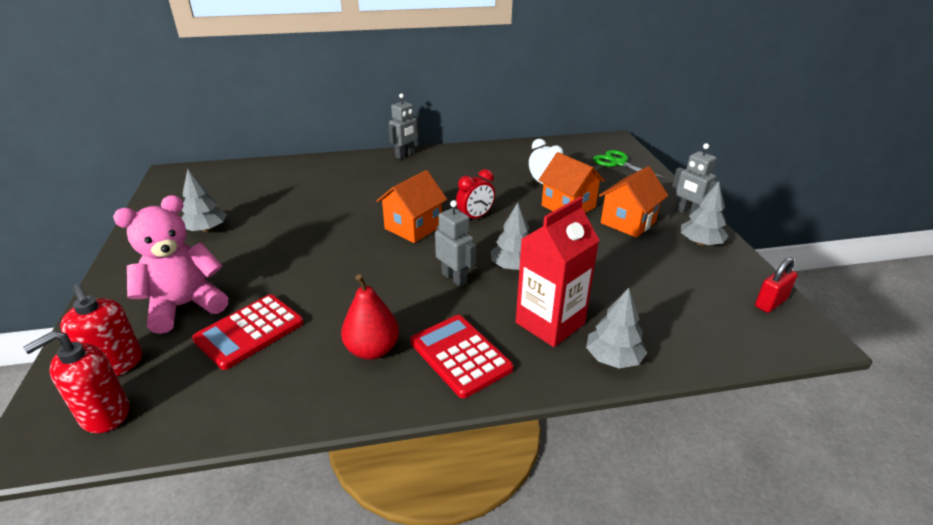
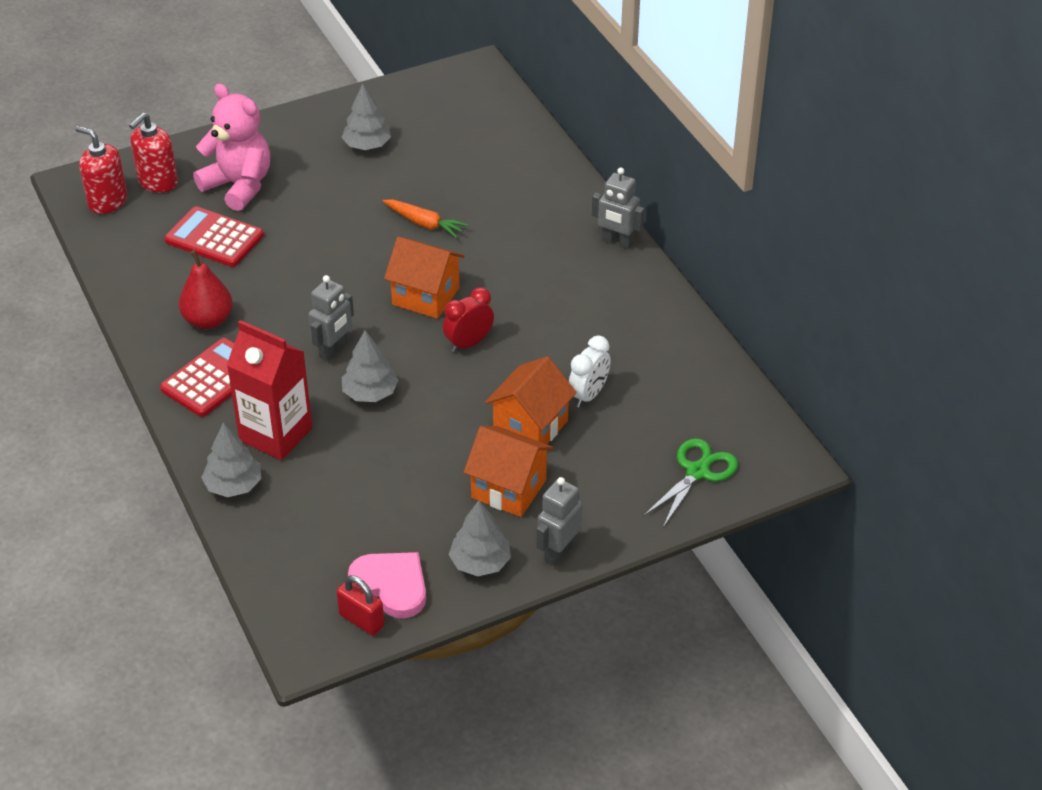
camera: 75 degrees right, 10 degrees up
(329, 217) = (424, 223): none -> orange carrot
(475, 217) = (468, 343): red clock -> red clock turned 105 degrees clockwise
(729, 283) = (391, 585): none -> pink heart

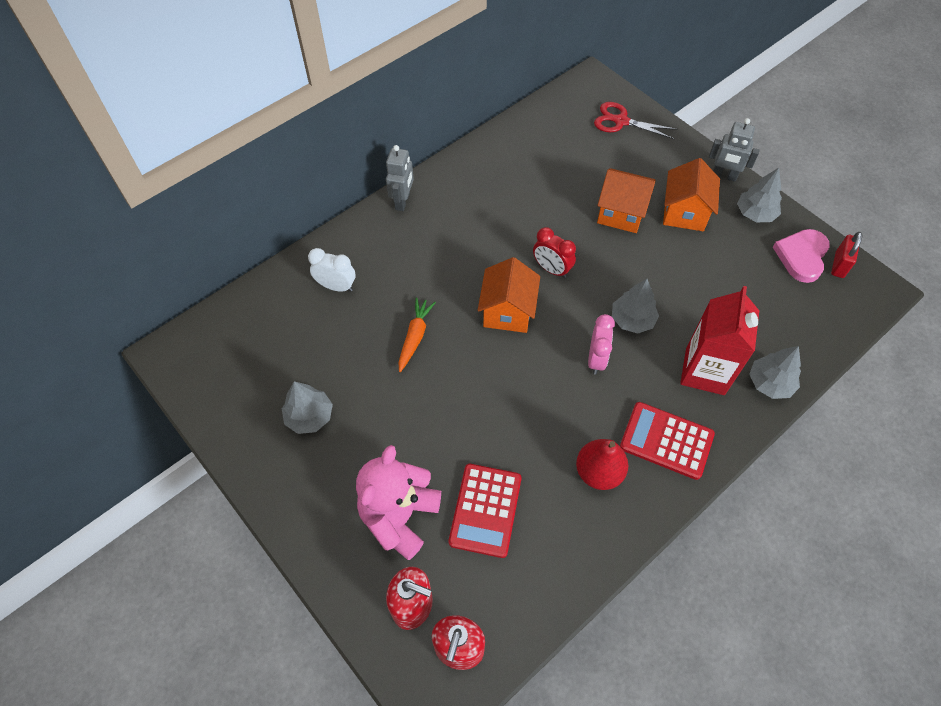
camera: 105 degrees left, 15 degrees up
(334, 351) = (596, 359): grey robot -> pink clock
(588, 395) = (576, 187): white clock -> white clock (336, 286)
(697, 472) = (621, 121): green scissors -> red scissors

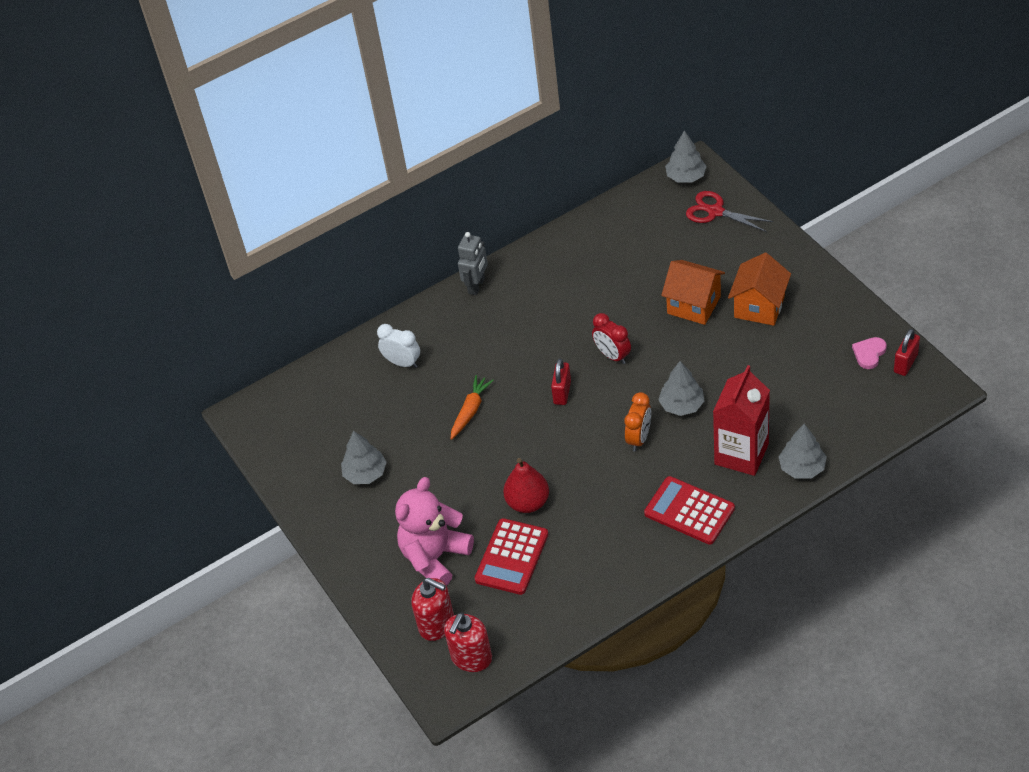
camera: 15 degrees right, 10 degrees down
(507, 312) = (562, 392): orange house -> red padlock
(596, 359) = (639, 438): pink clock -> orange clock
(598, 472) = (620, 533): red pear -> red pear (528, 502)
(724, 176) = (810, 271): grey robot -> none
(755, 213) = (833, 310): grey tree -> grey tree (686, 177)
(801, 256) = (869, 353): pink heart -> pink heart, size x0.62

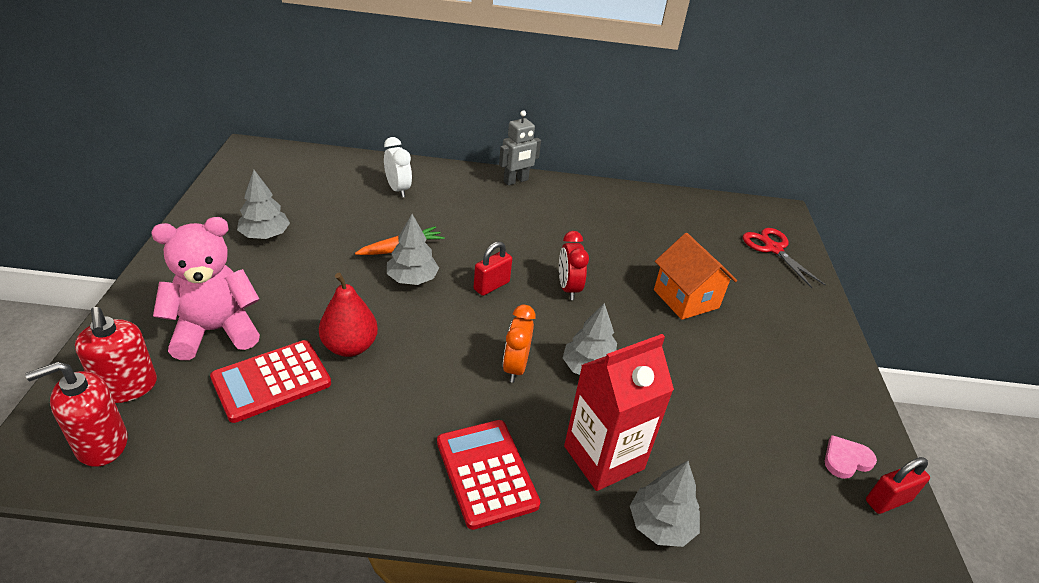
camera: 25 degrees right, 10 degrees down
(639, 438) = (515, 367): orange clock -> orange clock turned 135 degrees clockwise
(686, 177) = (767, 214): grey tree -> grey tree (412, 279)
(759, 306) = (752, 339): orange house -> none

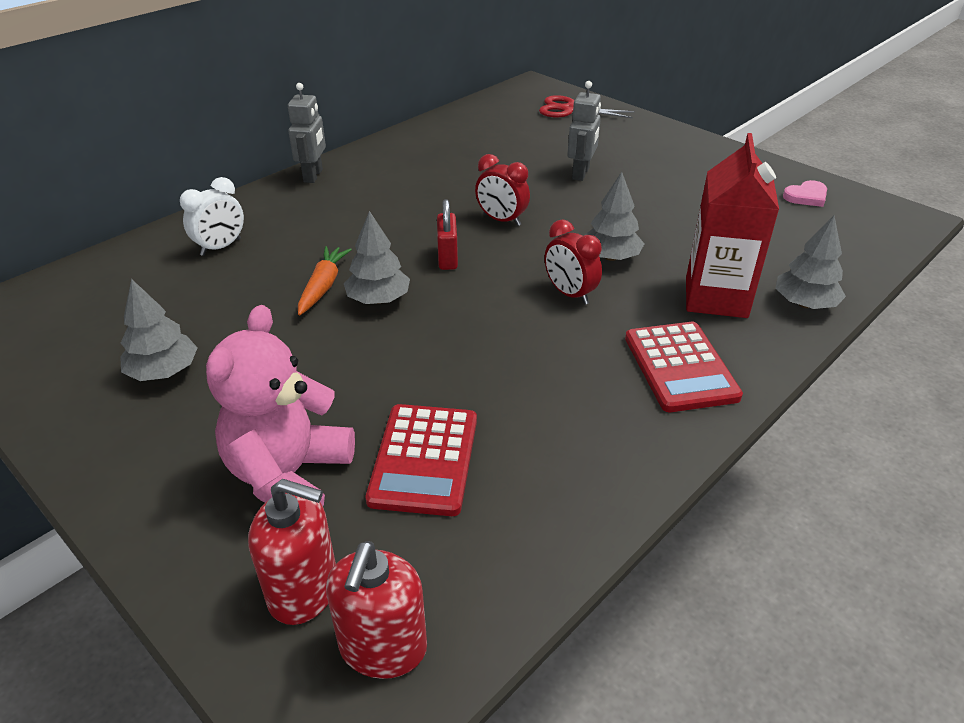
camera: 45 degrees left, 0 degrees up
(349, 346) = (432, 382): red pear -> none
(398, 189) = (221, 247): white clock -> white clock turned 120 degrees clockwise
(486, 473) = (680, 367): red calculator -> red calculator turned 120 degrees counterclockwise
(515, 367) = (570, 294): orange clock -> red clock
(686, 299) = (581, 173): orange house -> grey robot
(846, 459) = (806, 196): pink heart -> pink heart turned 135 degrees counterclockwise
(887, 500) = (853, 201): red padlock -> none

